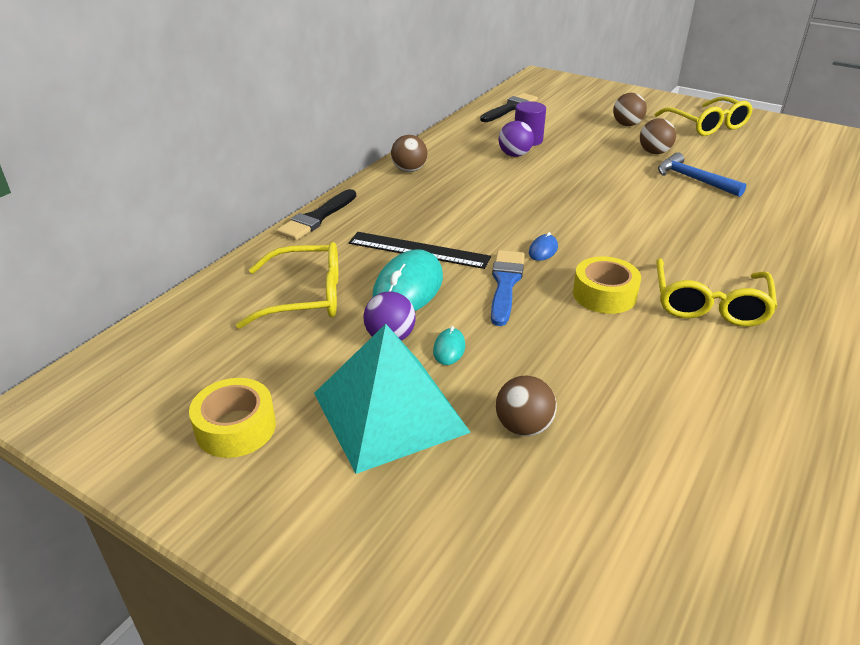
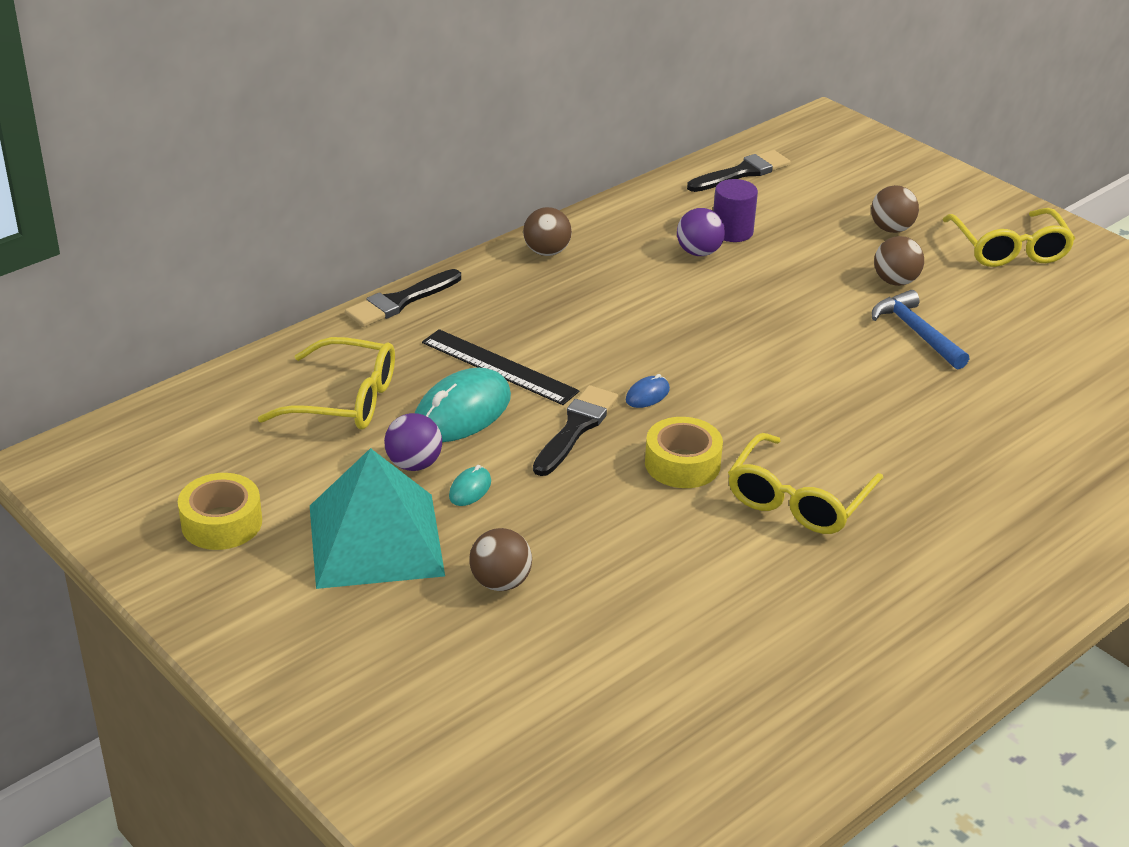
camera: 15 degrees right, 0 degrees up
(505, 284) = (576, 428): blue brush -> black brush

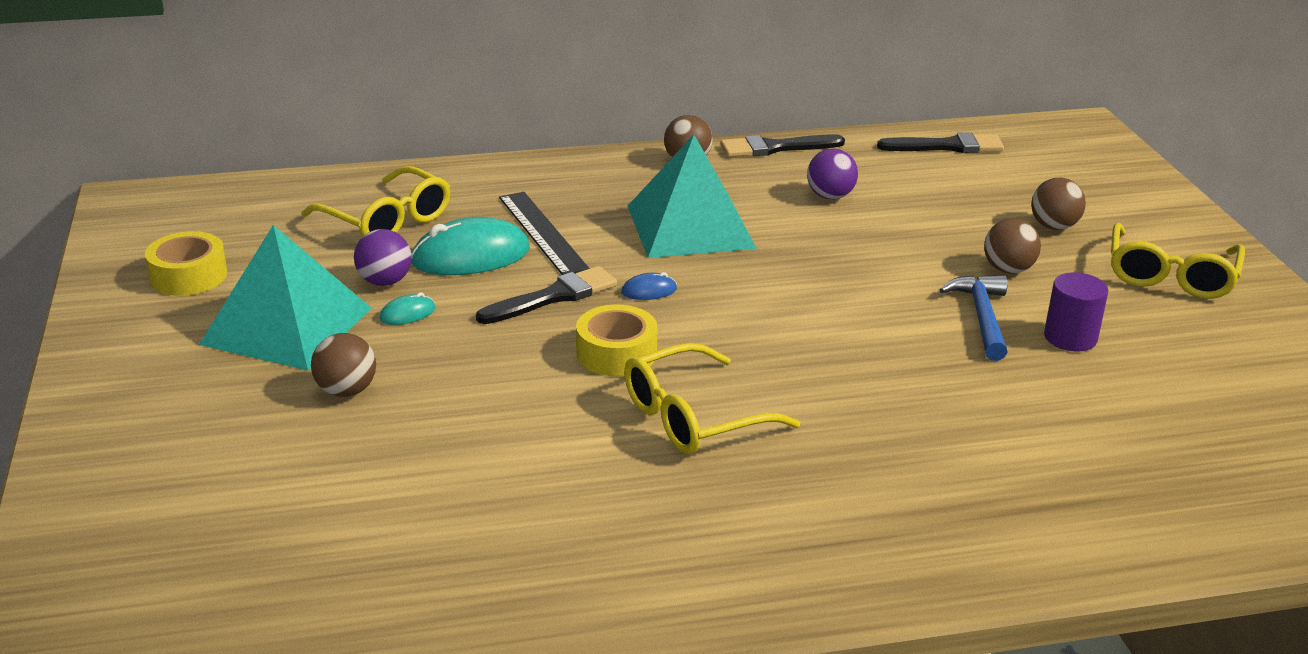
camera: 30 degrees right, 5 degrees down
(400, 301) = (517, 164): black brush -> black brush (775, 148)
(616, 319) = (690, 226): none -> turquoise pyramid
(732, 232) = (882, 188): purple cylinder -> purple cylinder (1070, 338)

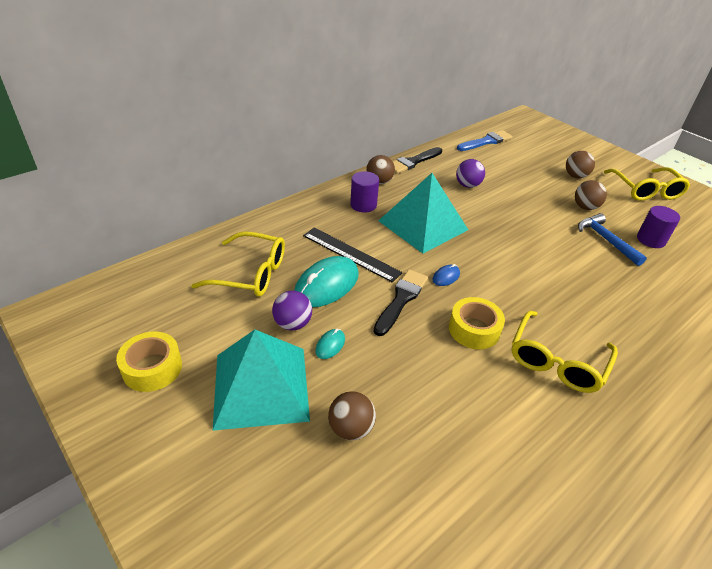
camera: 30 degrees left, 10 degrees up
(627, 183) = (363, 205): none -> purple cylinder
(947, 146) = (486, 141): black brush -> blue brush

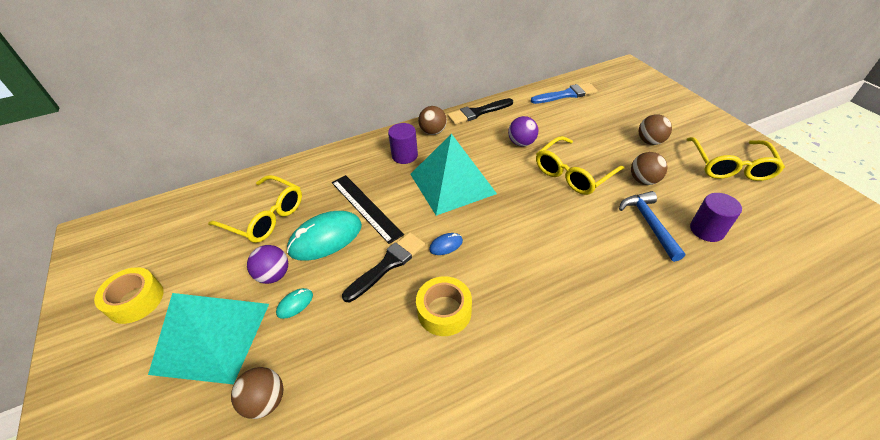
camera: 20 degrees right, 5 degrees up
(557, 361) = (516, 366): yellow glasses -> yellow glasses (573, 173)

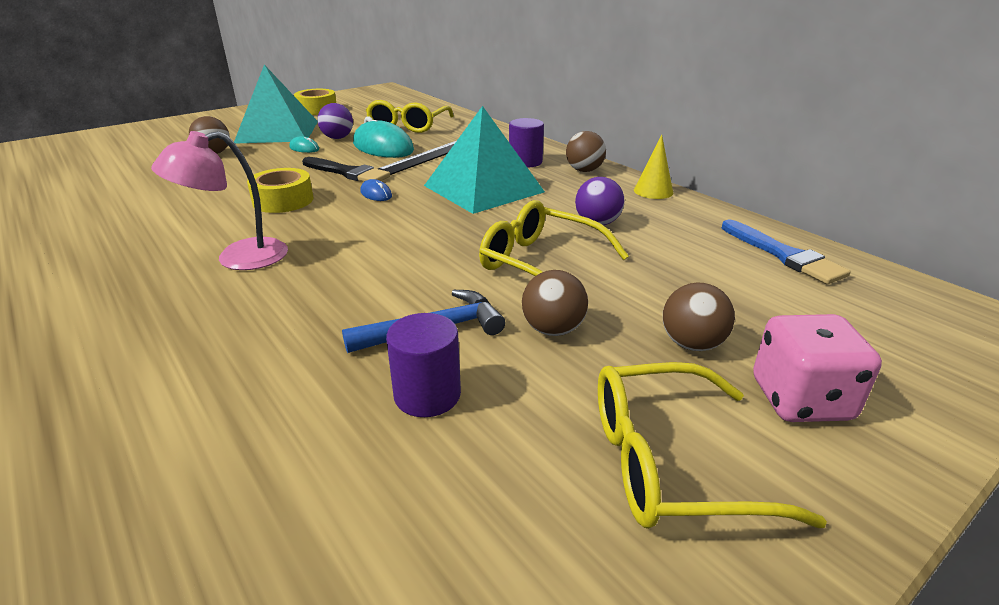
camera: 75 degrees right, 15 degrees down
(478, 112) = (653, 191): black brush -> yellow cone
(559, 332) = (238, 258): none -> pink lamp
(684, 126) = (801, 400): none -> pink dice

